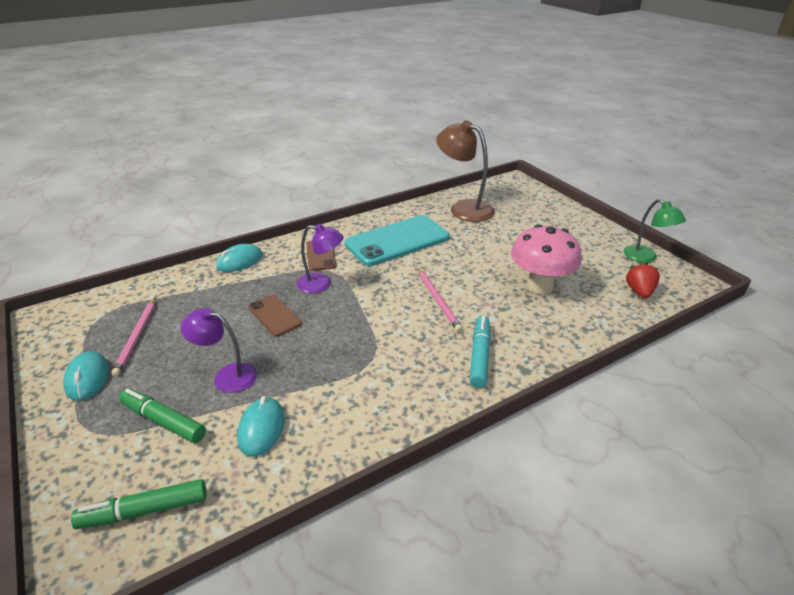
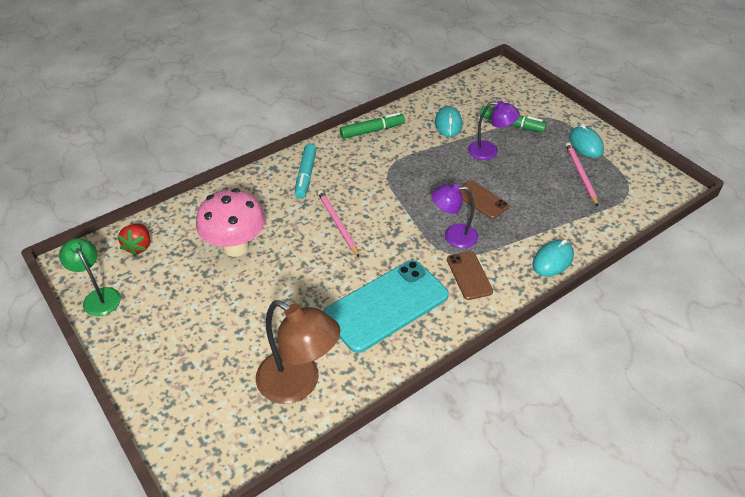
camera: 175 degrees right, 10 degrees up
(144, 511) = (488, 89): green marker -> green marker (372, 131)

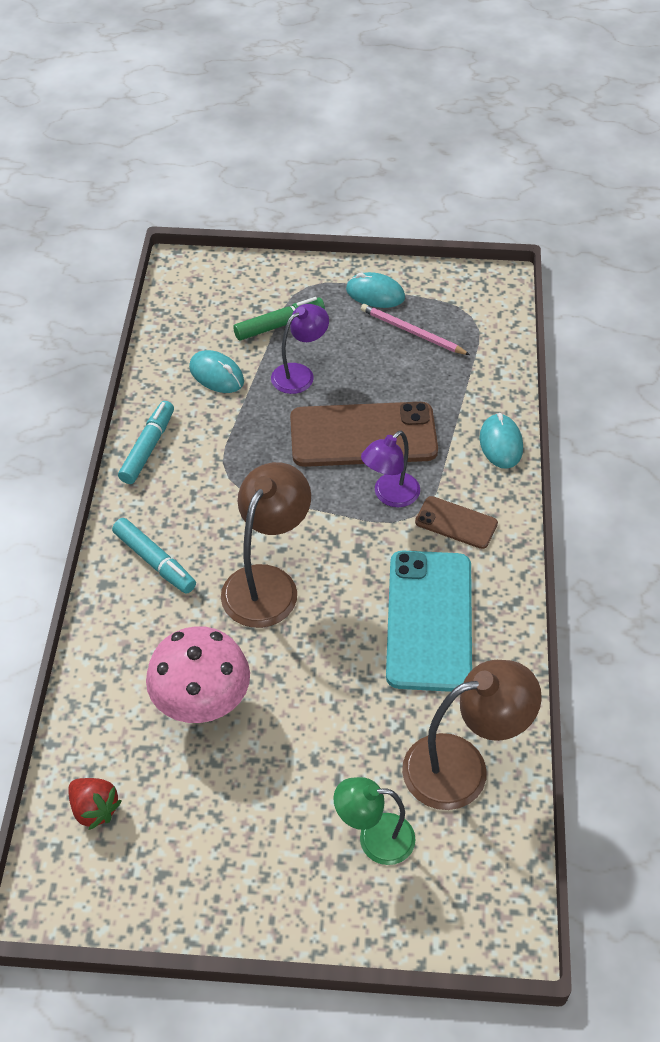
camera: 50 degrees left, 5 degrees up
(98, 296) = (141, 901): green lamp -> green lamp (374, 838)
(337, 223) = (267, 583): pink pencil -> brown lamp
(372, 131) = (148, 448): green marker -> turquoise marker
(481, 200) = (363, 435): brown phone -> brown phone, size x1.98

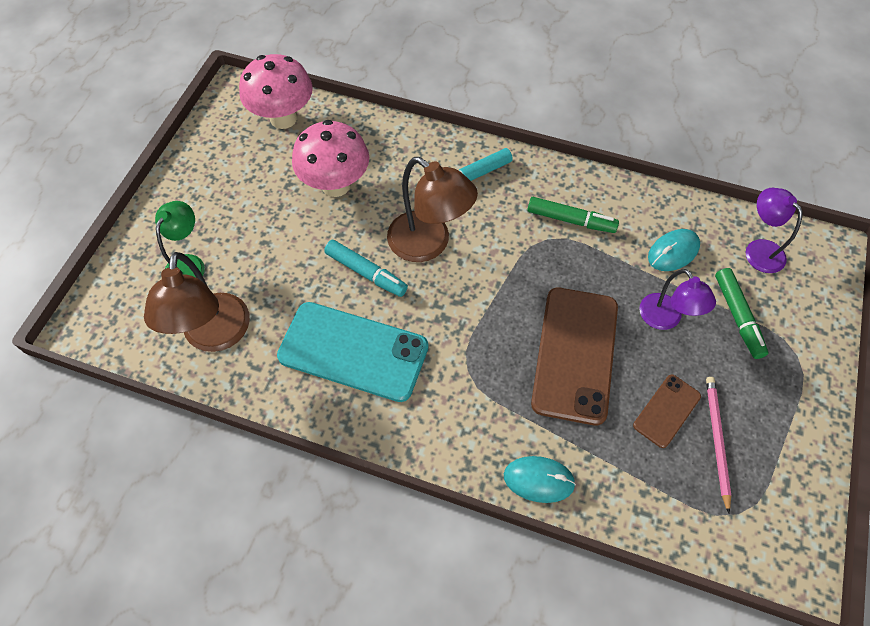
camera: 105 degrees right, 10 degrees up
(94, 809) = (283, 118): red strawberry -> pink mushroom
(148, 448) = (592, 189): turquoise marker -> turquoise marker (366, 272)
(197, 460) = (571, 220): none -> green marker
(375, 294) = (781, 419): turquoise mouse -> none
(390, 496) = (496, 357): purple lamp -> purple lamp (758, 249)
(412, 332) = (716, 440): pink pencil -> pink pencil turned 45 degrees counterclockwise
(456, 523) = (449, 405): brown phone -> brown phone (666, 411)

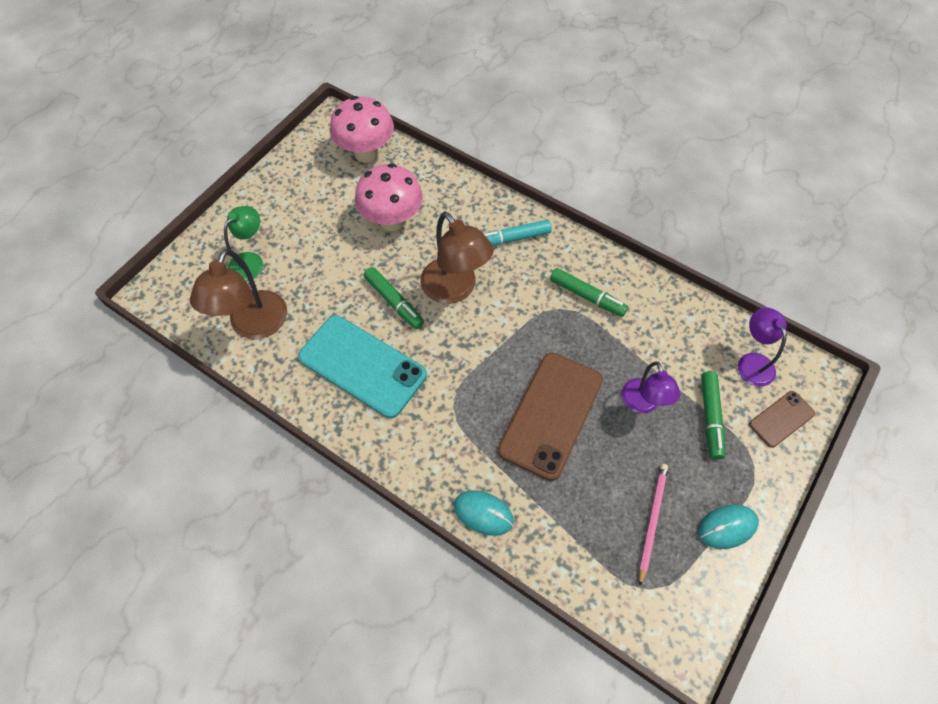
camera: 15 degrees right, 0 degrees up
(366, 272) = (394, 302): turquoise marker -> green marker
(666, 411) = (616, 484): brown phone -> brown phone (781, 419)
(673, 252) = (671, 346): turquoise mouse -> turquoise mouse (727, 527)

